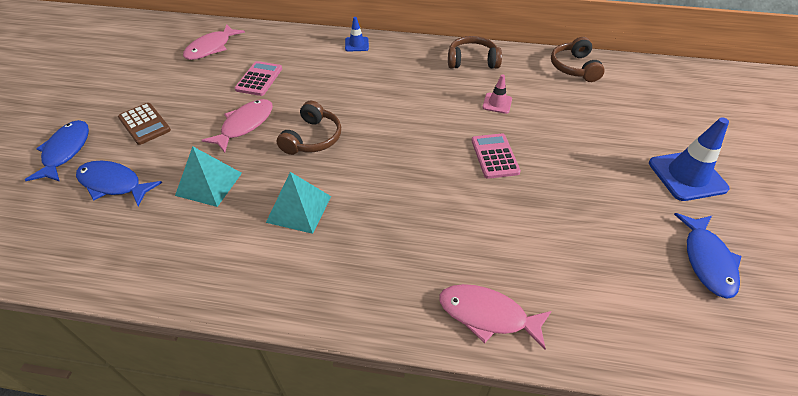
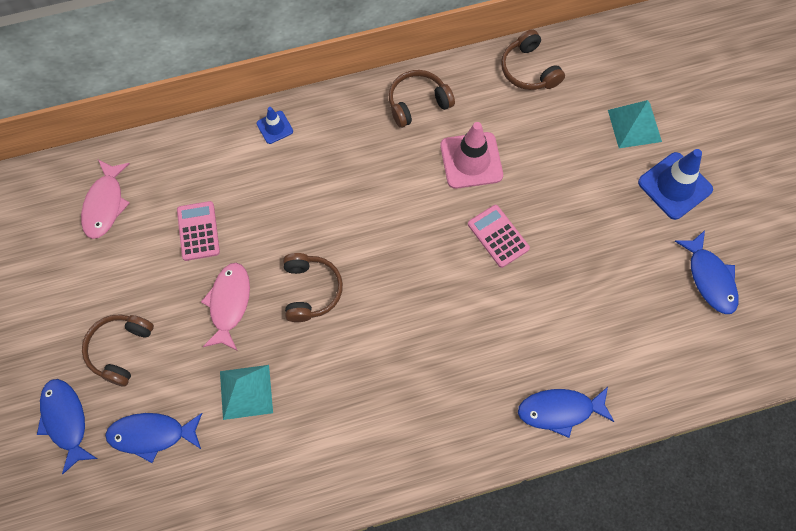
camera: 25 degrees left, 20 degrees up
(144, 124) = (120, 350): brown calculator -> brown headphones
(299, 209) = (350, 380): turquoise pyramid -> turquoise pyramid (634, 125)
(487, 315) = (560, 410): pink fish -> blue fish
(497, 103) = (471, 160): pink traffic cone -> pink traffic cone, size x1.88

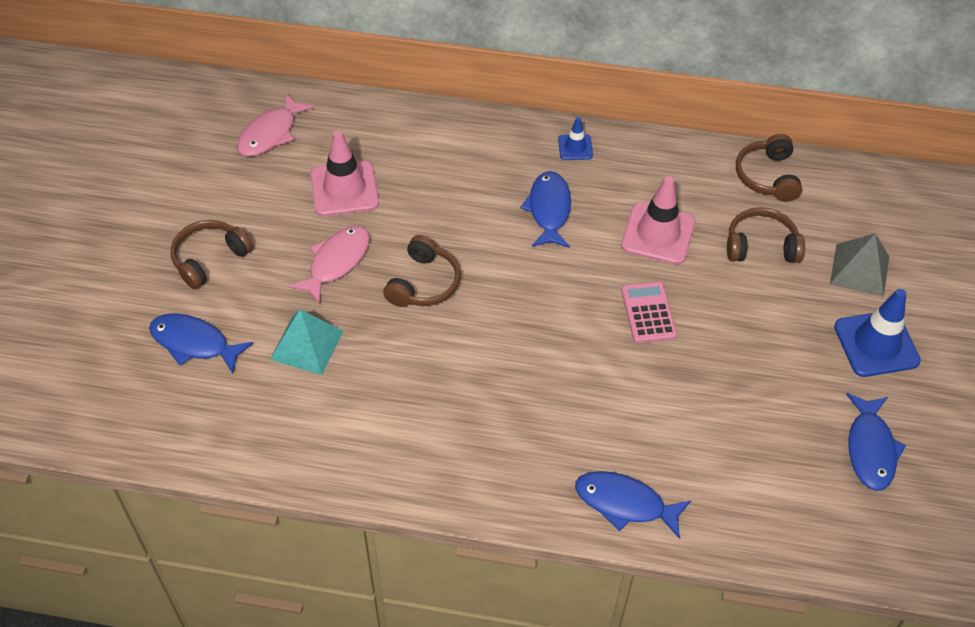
camera: 25 degrees right, 15 degrees down
(66, 421) = (123, 297): blue fish -> blue fish (549, 210)
(198, 231) = (344, 189): pink calculator -> pink traffic cone
(274, 127) = (471, 130): blue traffic cone -> blue traffic cone (575, 147)
(417, 103) = (630, 162): brown headphones -> brown headphones (761, 246)
(634, 125) = (859, 270): turquoise pyramid -> grey pyramid

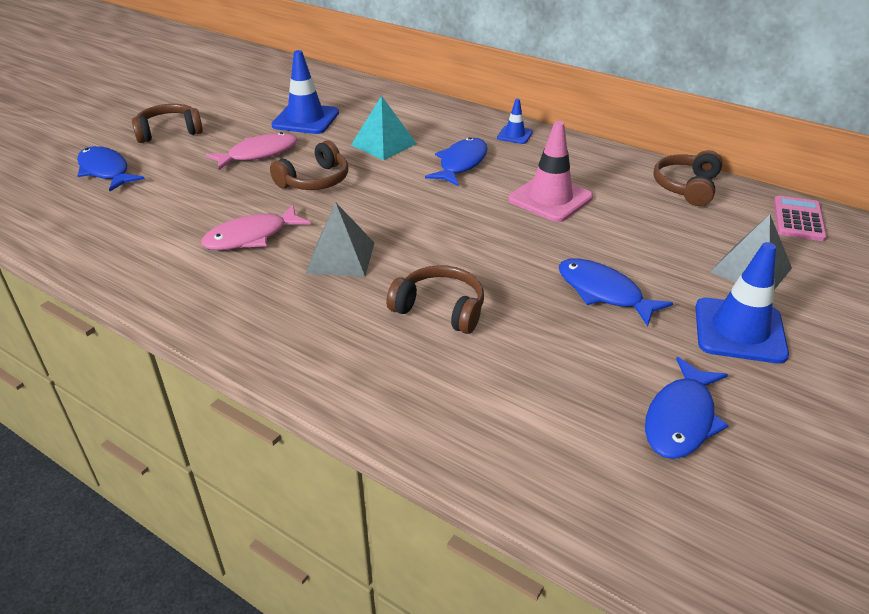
camera: 25 degrees right, 15 degrees down
(270, 134) = (282, 84): pink fish -> pink fish (251, 237)
(307, 345) = (185, 192): turquoise pyramid -> turquoise pyramid (383, 144)
(344, 189) = (306, 119): pink traffic cone -> blue traffic cone
(520, 378) = (341, 257): none -> grey pyramid
(625, 503) = (359, 378): blue fish -> blue fish (603, 292)
(648, 313) = (500, 246): pink calculator -> pink calculator (798, 219)
(761, 246) = (650, 228): brown headphones -> brown headphones (440, 309)

